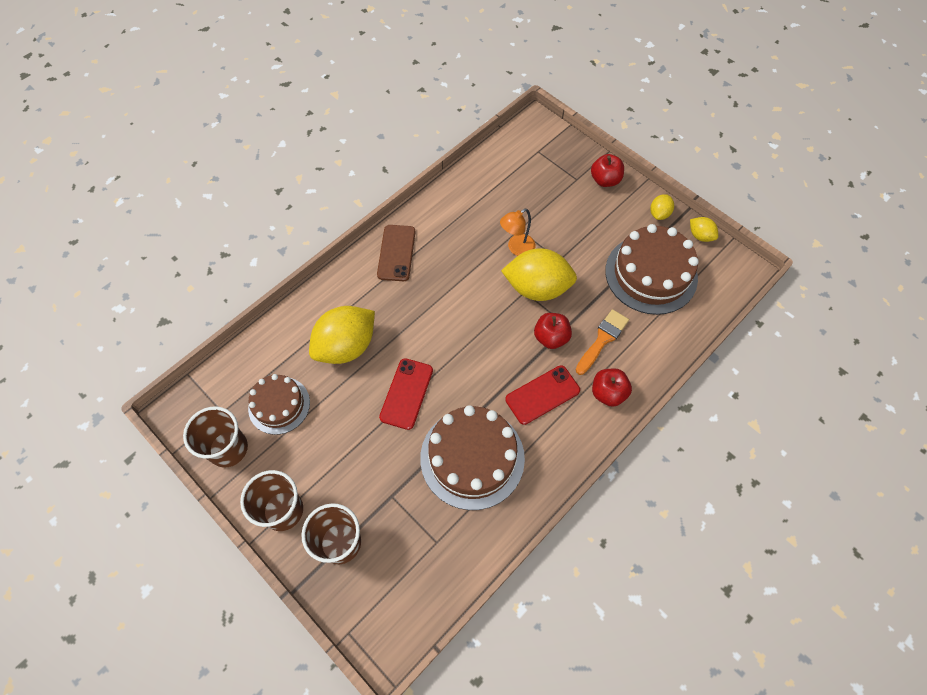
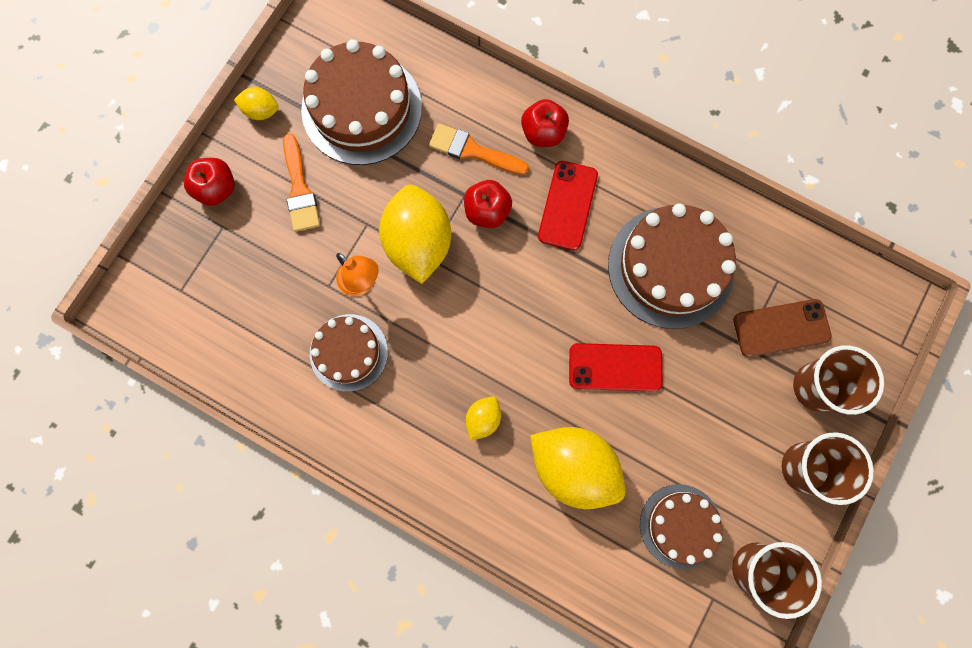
camera: 105 degrees left, 15 degrees up
(396, 253) = (410, 446): brown phone -> brown phone (781, 328)
(470, 231) = (349, 352): none -> brown cake
(542, 395) = (567, 205): red phone -> red phone turned 60 degrees clockwise
(594, 225) = (300, 189): none -> orange brush
(700, 236) = (286, 57): yellow lemon -> yellow lemon (483, 419)

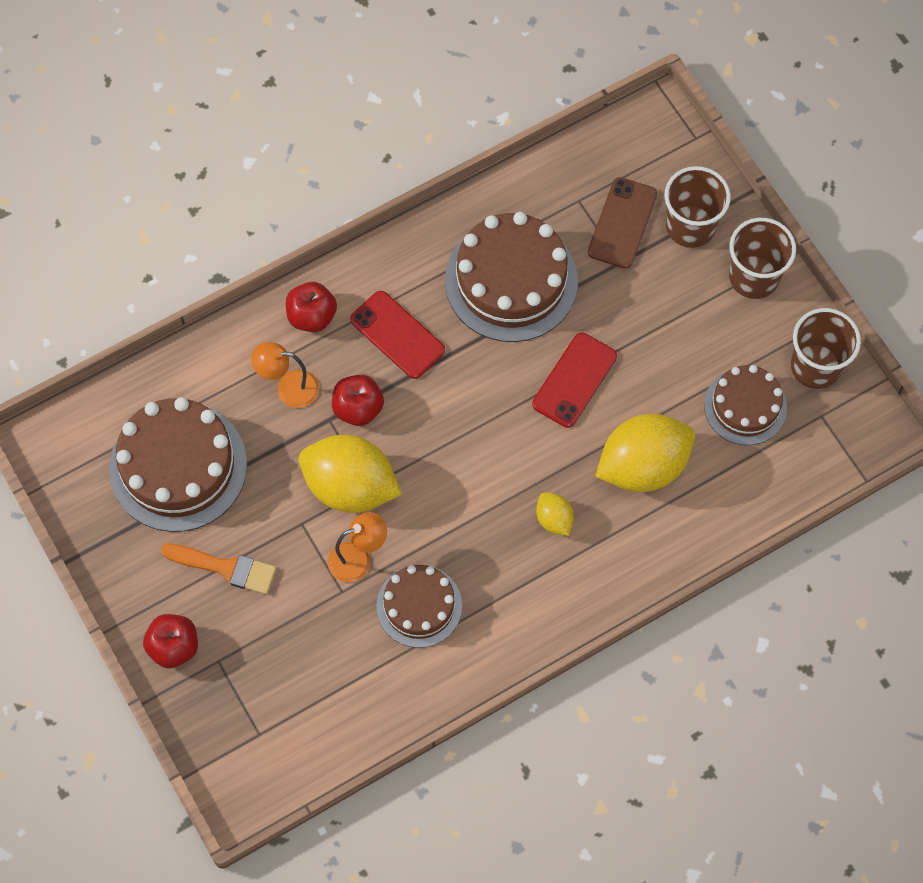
camera: 60 degrees left, 10 degrees down
(261, 111) = (118, 563): yellow lemon -> none
(473, 150) = (289, 388): orange brush -> orange lamp

